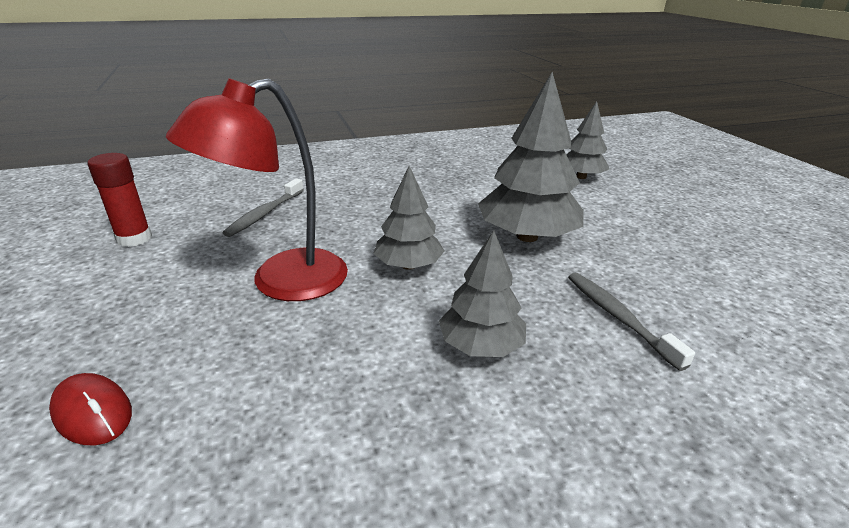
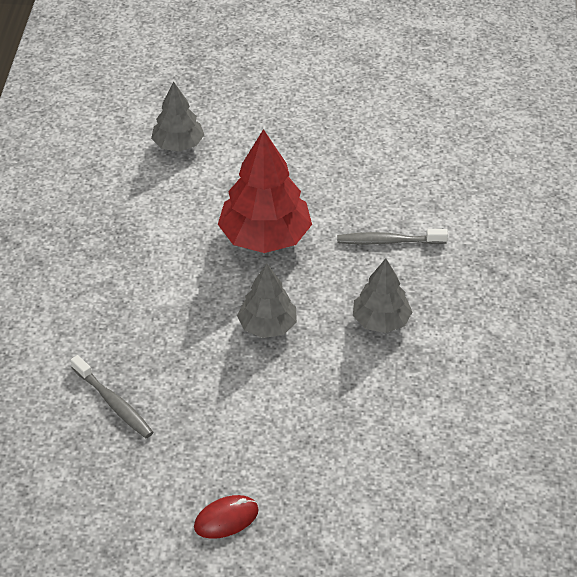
camera: 65 degrees left, 15 degrees up
(92, 412) = (349, 522): red mouse -> red mouse (226, 519)
(134, 238) = (110, 508): red glue stick -> none
(282, 282) = (250, 409): red lamp -> none
(527, 236) = (265, 237): grey tree -> red tree

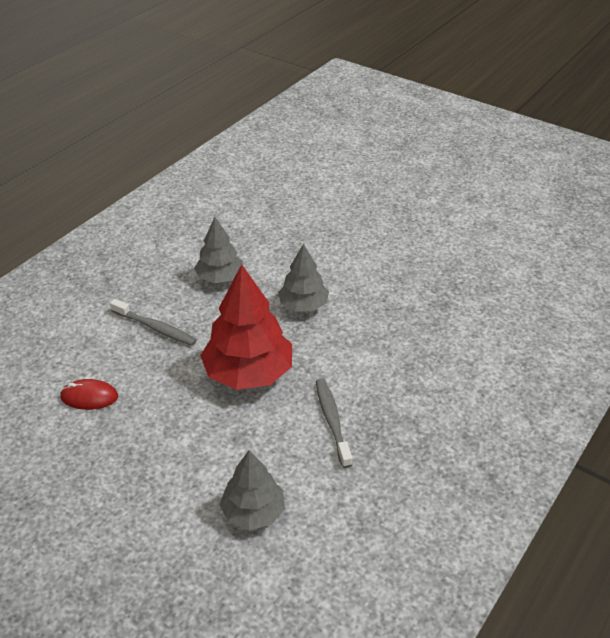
camera: 150 degrees left, 5 degrees down
(113, 403) = (451, 299): grey toothbrush -> grey toothbrush (332, 421)
(226, 519) = (411, 216): red mouse -> red mouse (89, 397)

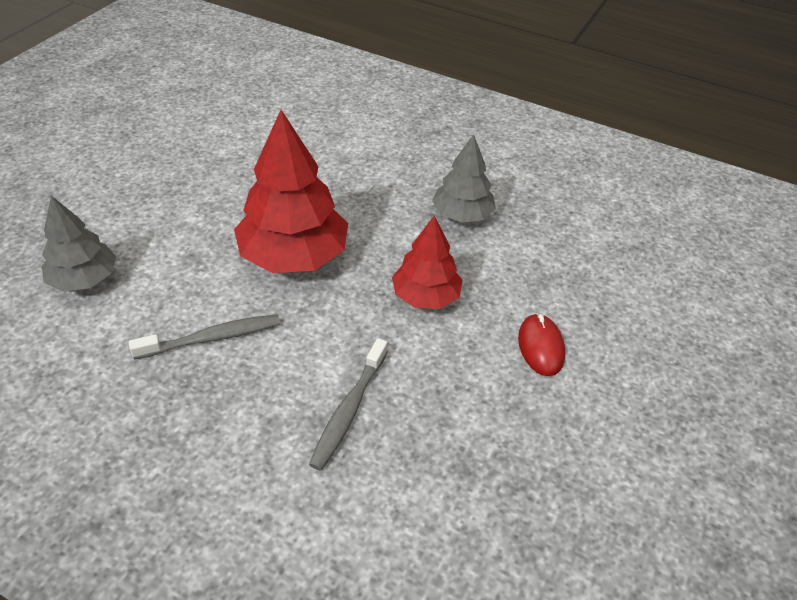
camera: 80 degrees right, 5 degrees up
(89, 397) = (255, 147): red mouse -> red mouse (540, 347)
(155, 328) = (362, 175): grey toothbrush -> grey toothbrush (349, 409)
(303, 305) = (425, 296): grey tree -> red tree

